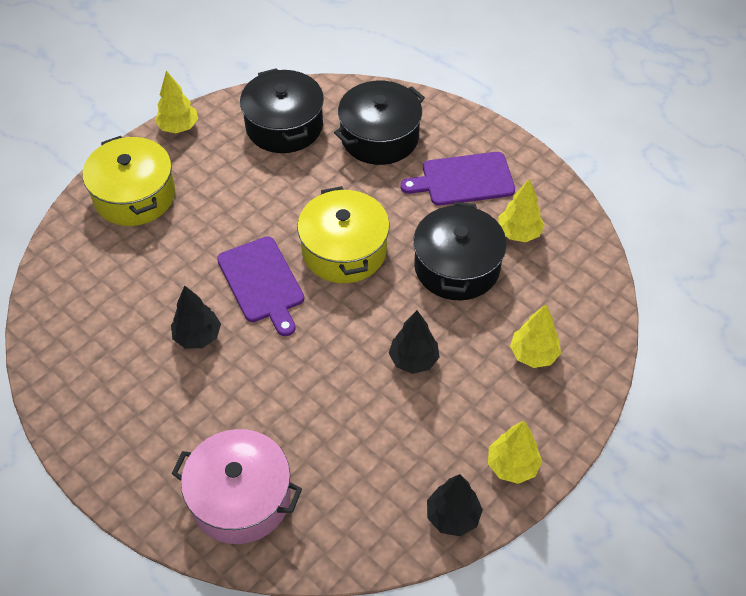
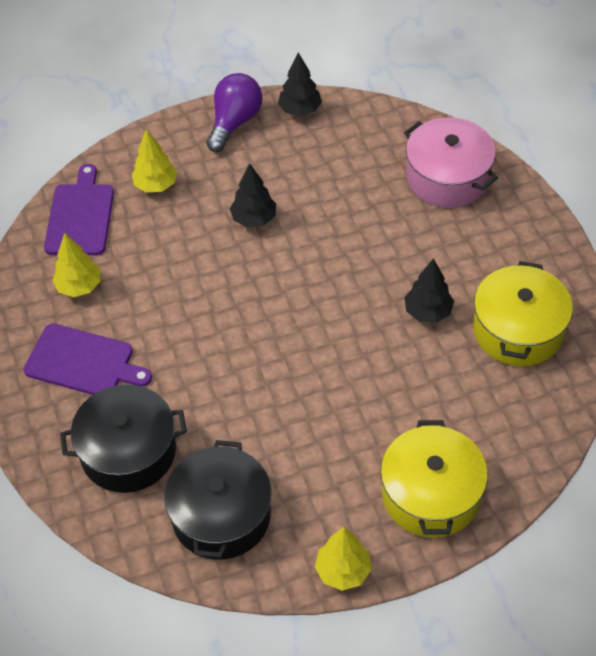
camera: 150 degrees left, 0 degrees up
(262, 283) = (344, 338): purple cutting board -> purple cutting board (80, 216)
(344, 250) = (249, 338): yellow pot -> yellow pot (518, 330)
(457, 267) = (159, 279): black pot -> none
(512, 465) = (234, 122): yellow tree -> purple light bulb

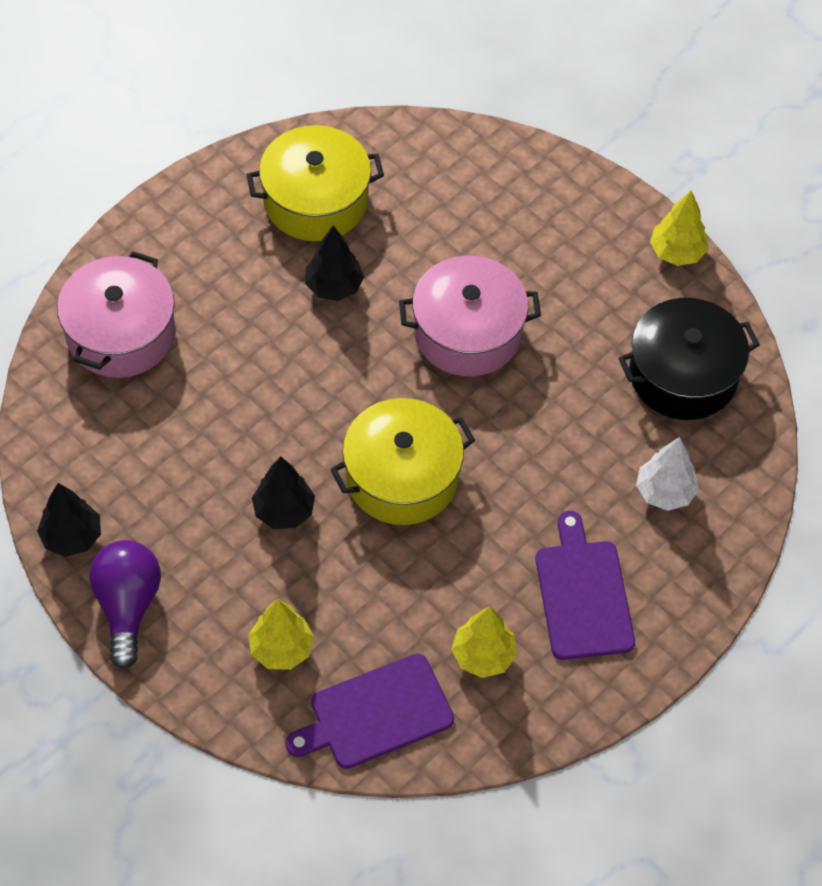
camera: 120 degrees left, 5 degrees up
(128, 451) = (664, 492): black pot -> white tree
(234, 122) = (127, 606): purple light bulb -> purple light bulb turned 90 degrees clockwise
(341, 382) = (467, 332): none -> pink pot
(431, 494) = (554, 211): yellow pot -> yellow pot (402, 477)

